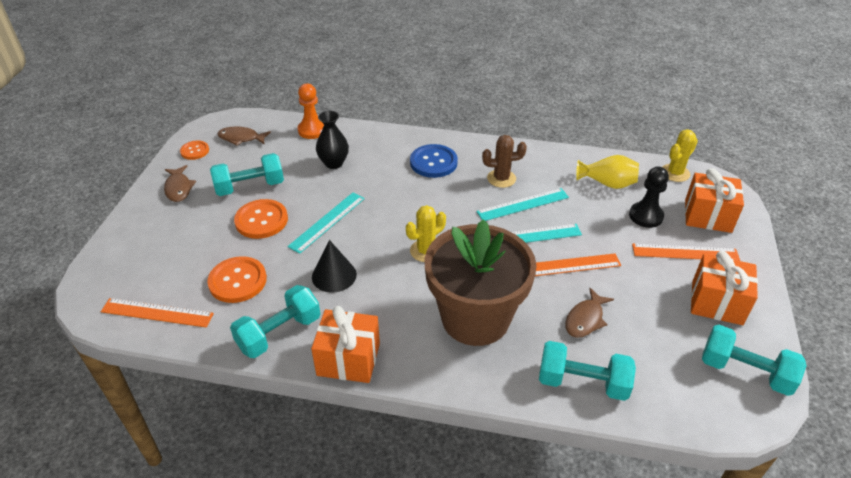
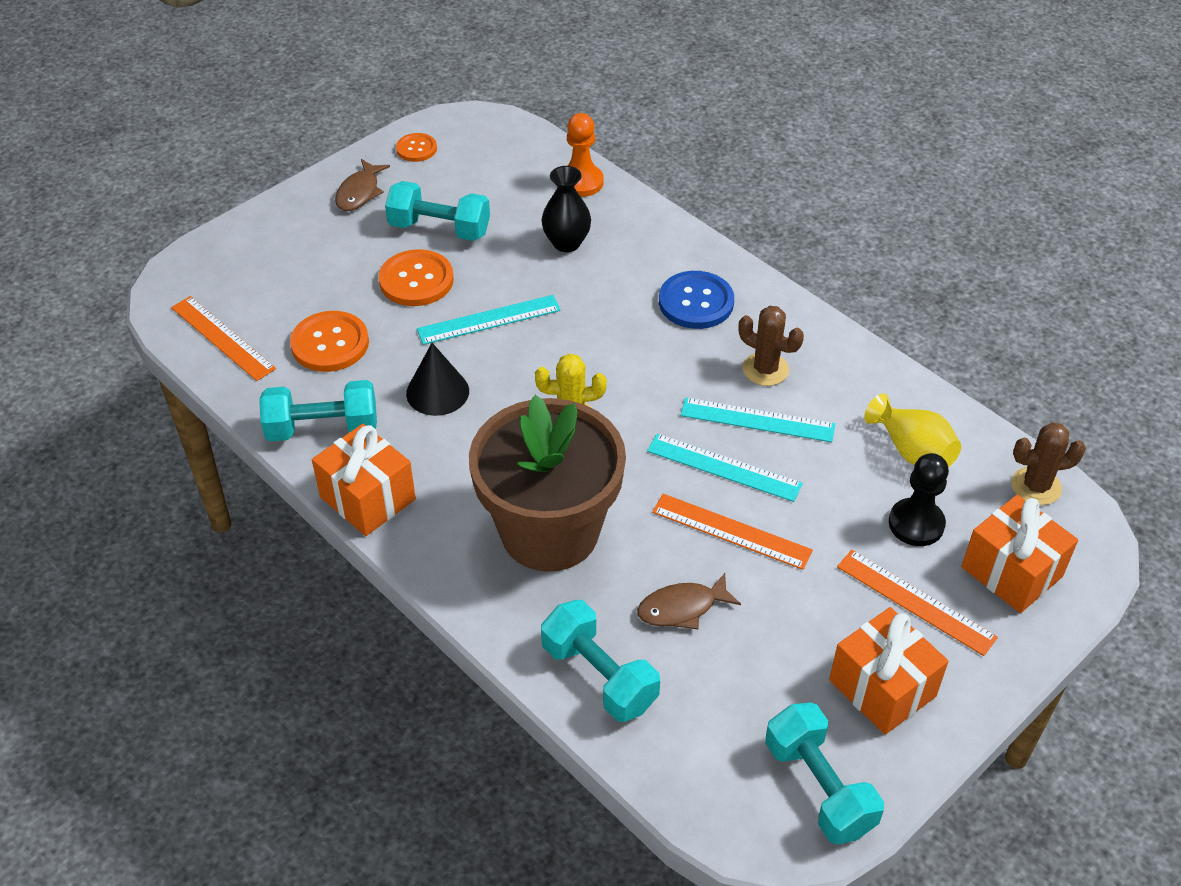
camera: 35 degrees right, 5 degrees up
(241, 138) = (484, 155): brown fish -> none
(675, 173) = (1036, 486): yellow cactus -> brown cactus

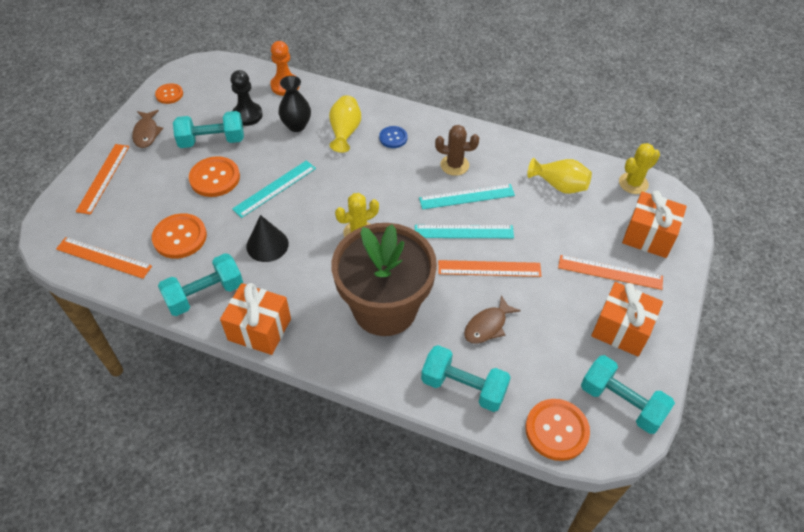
camera: 25 degrees left, 5 degrees up
(274, 235) = (103, 178): none -> orange ruler
(630, 272) = (345, 132): none -> yellow vase
(696, 302) = (393, 138): blue button -> blue button, size x0.60
(698, 785) = (556, 430): none -> orange button
(916, 524) = (585, 227): black pawn -> black pawn (247, 115)
(1036, 486) = (633, 183): brown cactus -> yellow cactus

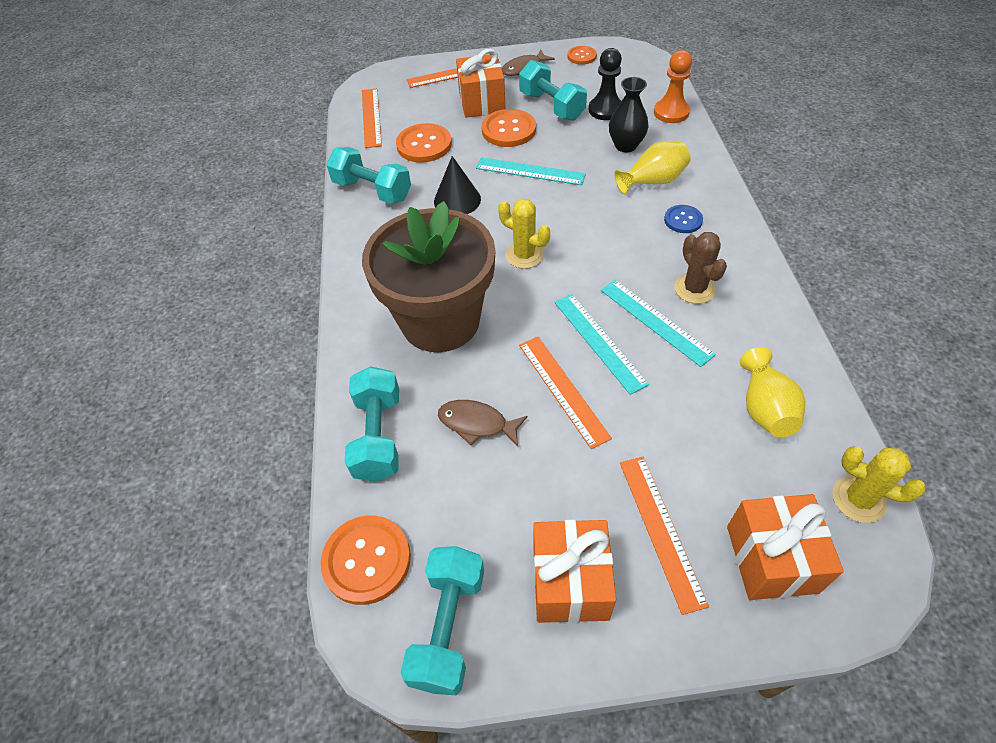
camera: 65 degrees right, 0 degrees up
(259, 329) = (356, 243): orange gift -> orange gift (482, 102)

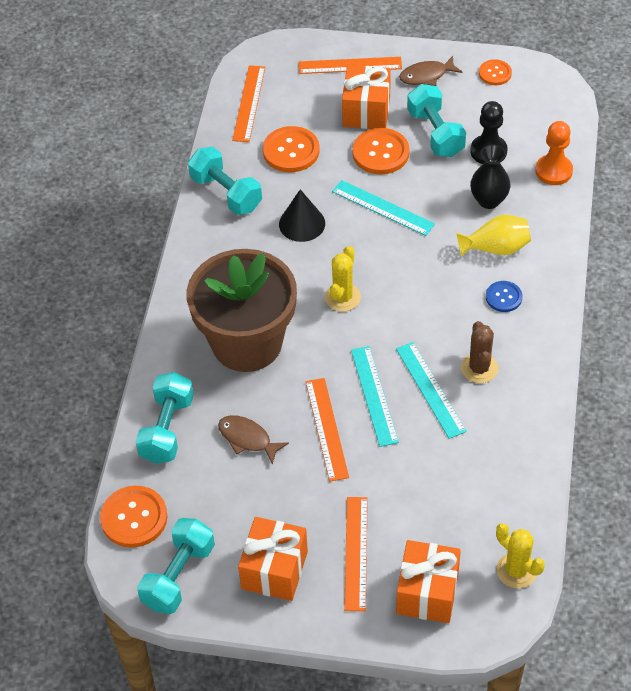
camera: 15 degrees right, 0 degrees up
(524, 255) = (342, 297): yellow cactus -> yellow cactus turned 60 degrees clockwise
(764, 408) = (483, 485): yellow vase -> none

